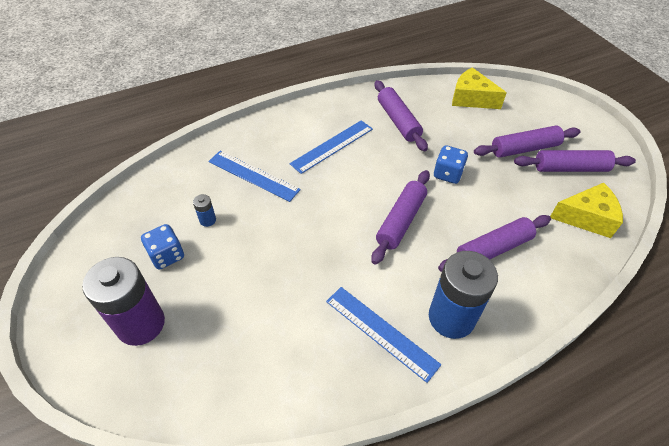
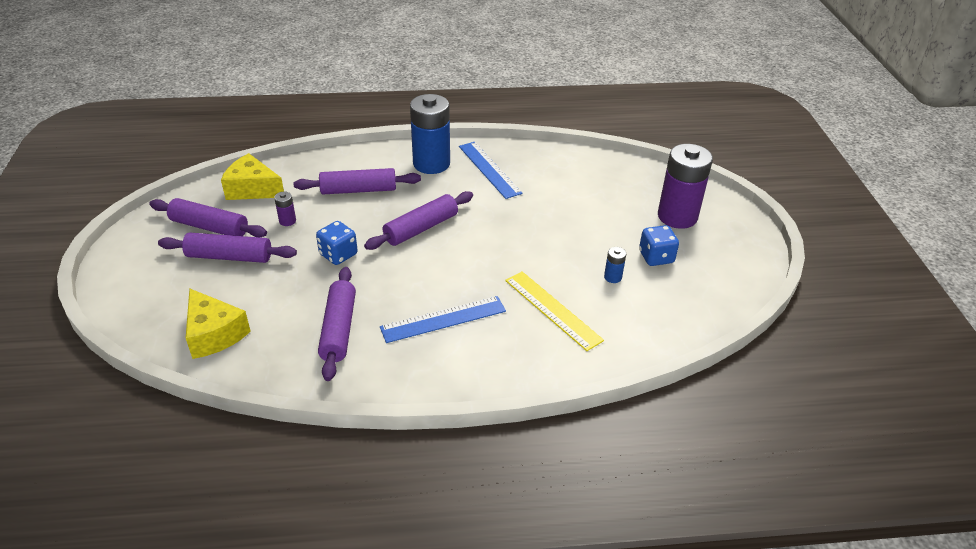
camera: 160 degrees left, 10 degrees down
(253, 175) = (552, 310): blue ruler -> yellow ruler
(518, 193) = (287, 221): none -> purple battery

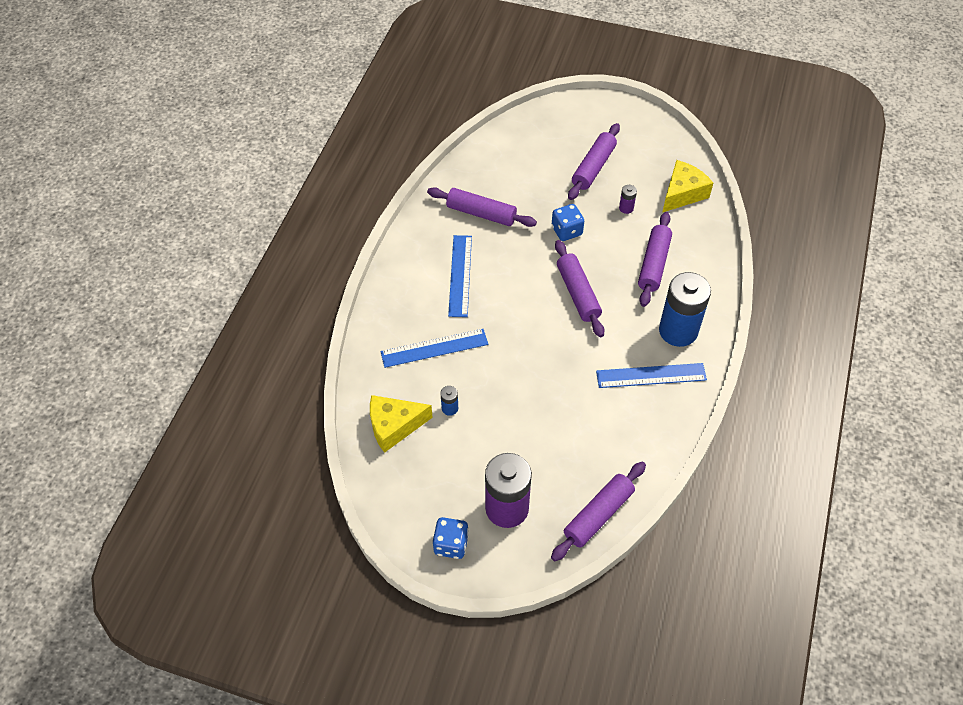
camera: 115 degrees right, 15 degrees up
(209, 227) = (637, 161): purple rolling pin -> purple rolling pin (598, 515)
(214, 334) = (510, 149): yellow cheese -> yellow cheese (394, 426)
(552, 310) = (434, 348): yellow ruler -> blue ruler
(656, 257) = (458, 456): blue dice -> blue dice (451, 544)

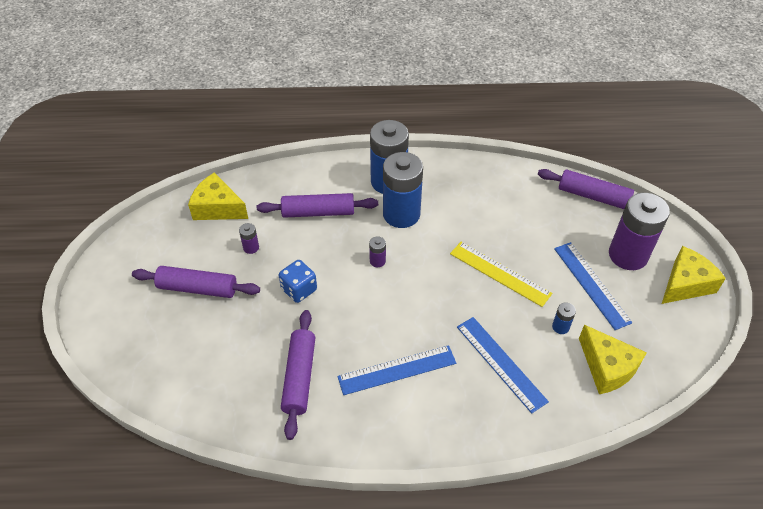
camera: 110 degrees left, 5 degrees down
(451, 544) = (685, 284): blue dice -> yellow cheese
(528, 384) = (500, 273): none -> yellow ruler
(578, 293) = (377, 261): purple rolling pin -> purple battery
(630, 328) = (401, 214): none -> blue battery
(651, 376) = (445, 190): blue ruler -> blue ruler (591, 284)

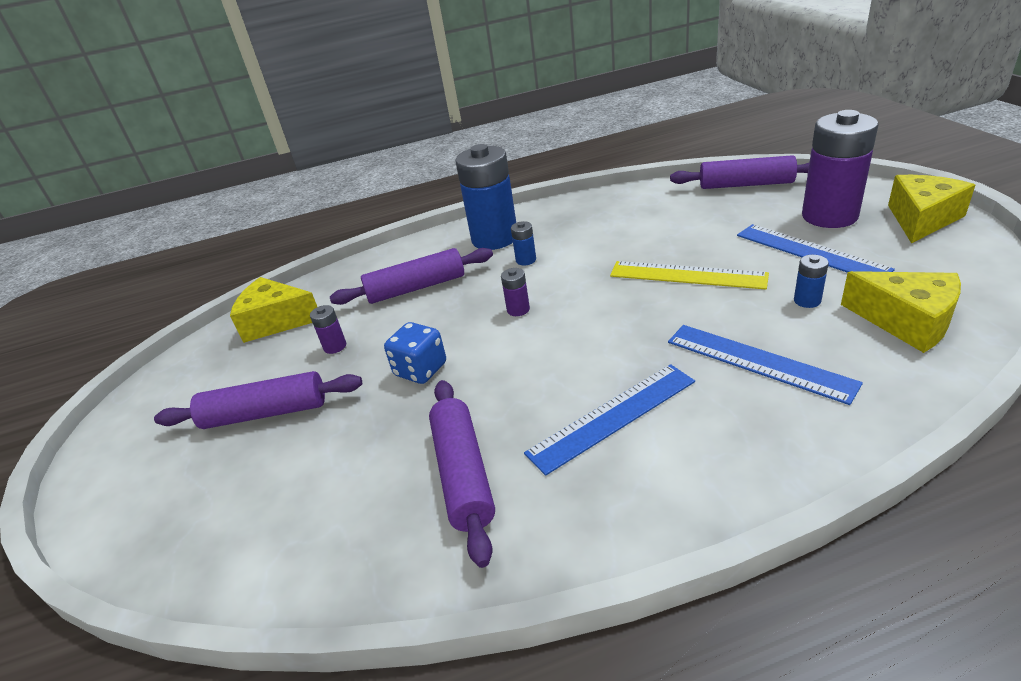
camera: 10 degrees left, 15 degrees down
(401, 214) = (526, 260): blue battery -> blue battery, size x0.41

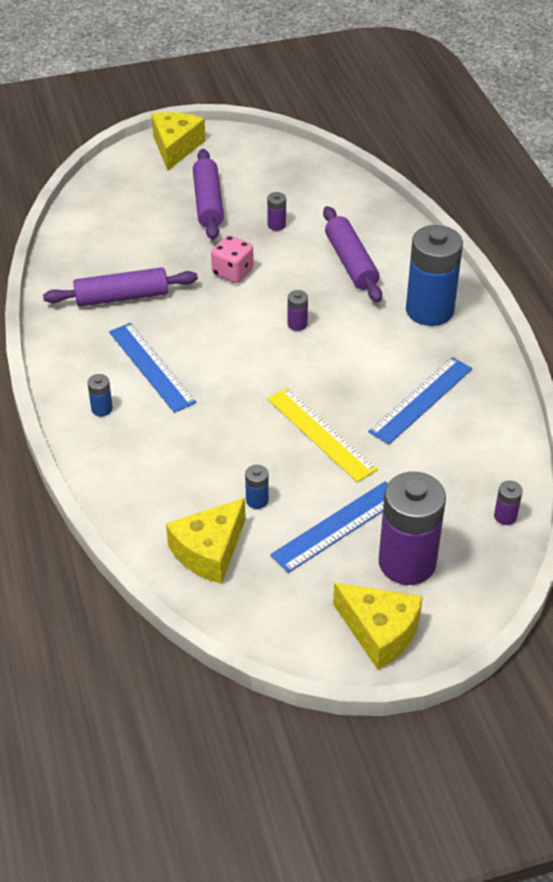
camera: 85 degrees right, 10 degrees up
(276, 321) = (322, 188): yellow cheese -> yellow cheese (176, 147)
(420, 370) = (232, 272): blue dice -> pink dice
(526, 260) = (380, 331): blue battery -> blue battery (102, 409)
(687, 275) = (321, 433): yellow ruler -> yellow ruler turned 60 degrees counterclockwise
(745, 184) = (505, 516): purple rolling pin -> purple battery
(758, 362) = (185, 451): blue ruler -> blue ruler (421, 400)

